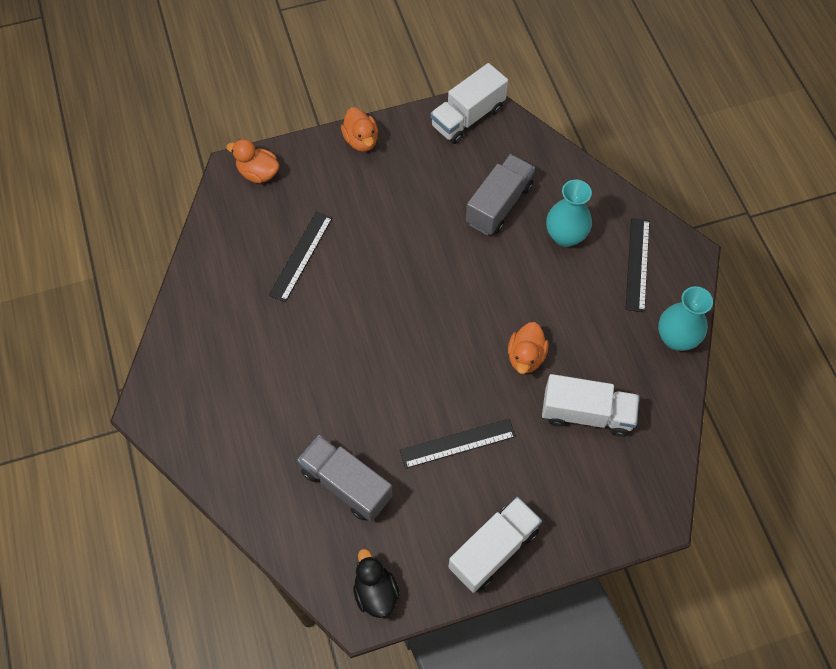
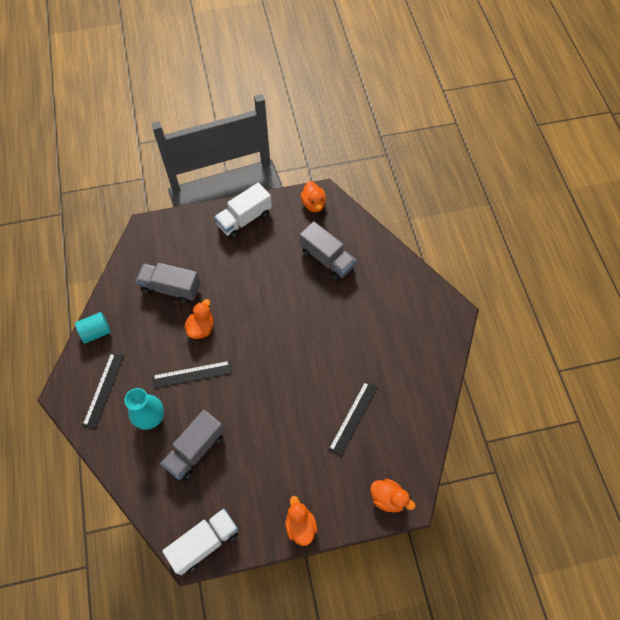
camera: 175 degrees left, 0 degrees up
(375, 592) = (313, 204): black duck -> orange duck
(457, 443) = (256, 277): black ruler -> black ruler (192, 374)
(586, 413) = (171, 288): white truck -> grey truck
(676, 338) = (96, 332): turquoise vase -> turquoise cylinder

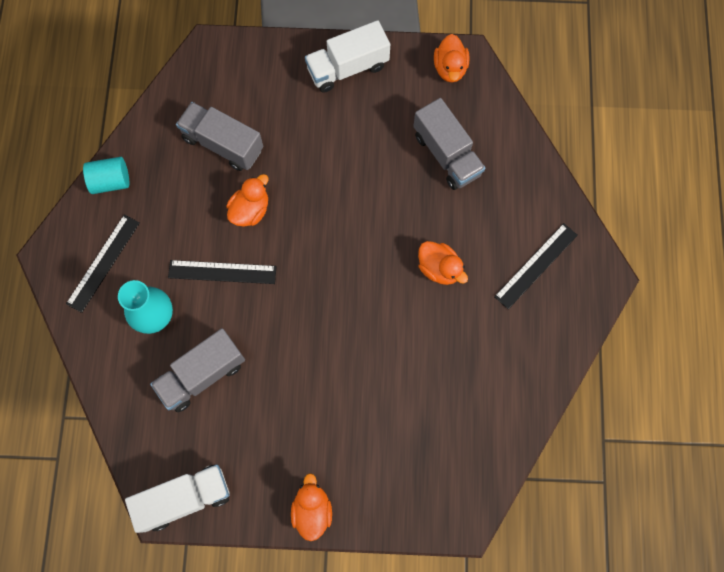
camera: 15 degrees right, 10 degrees up
(353, 417) = (420, 387): black ruler -> black ruler (536, 265)
(388, 498) = (436, 507): orange duck -> orange duck (439, 268)

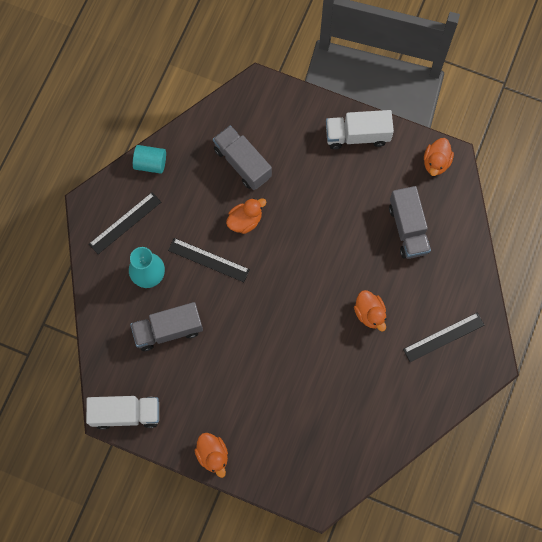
camera: 20 degrees right, 0 degrees up
(312, 510) = (213, 455): orange duck -> orange duck turned 135 degrees clockwise

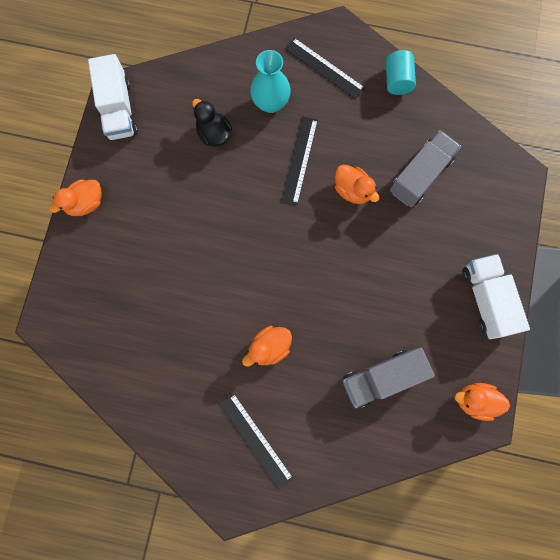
camera: 80 degrees right, 5 degrees up
(168, 330) = (214, 133): grey truck -> black duck

